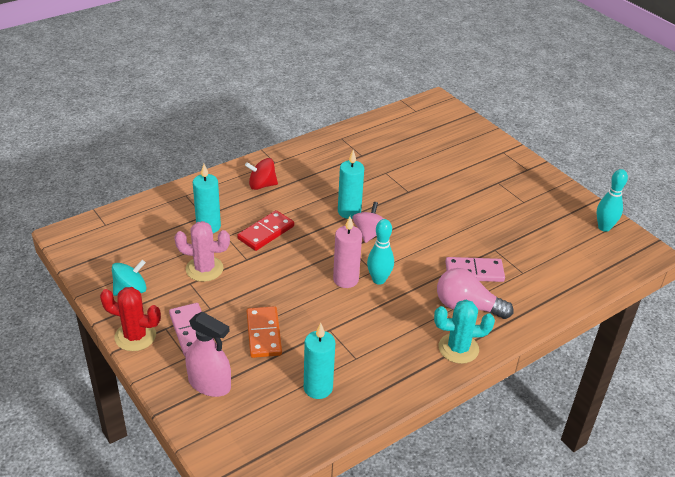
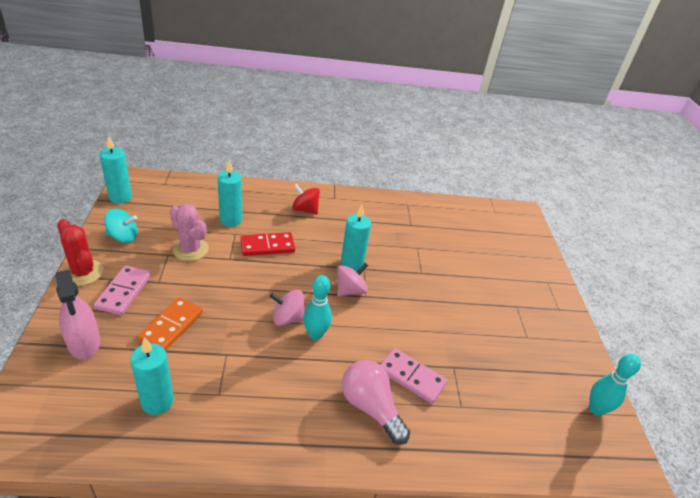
camera: 30 degrees right, 0 degrees up
(79, 257) = (120, 197): none -> turquoise candle
(345, 279) = (287, 318): pink candle -> pink spinning top
(458, 348) = (320, 445): turquoise cactus -> none

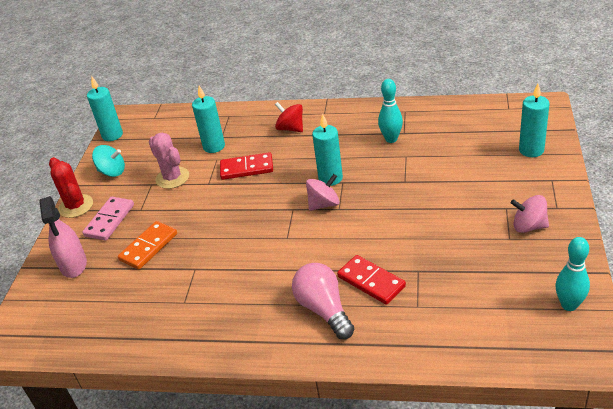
camera: 20 degrees right, 0 degrees up
(157, 401) = (131, 309): turquoise candle -> turquoise candle (531, 150)
(287, 318) = (256, 234): pink spinning top -> pink spinning top (528, 226)
(315, 334) = (281, 247): turquoise bowling pin -> turquoise bowling pin (391, 139)
(411, 377) = (371, 282): pink domino -> red domino

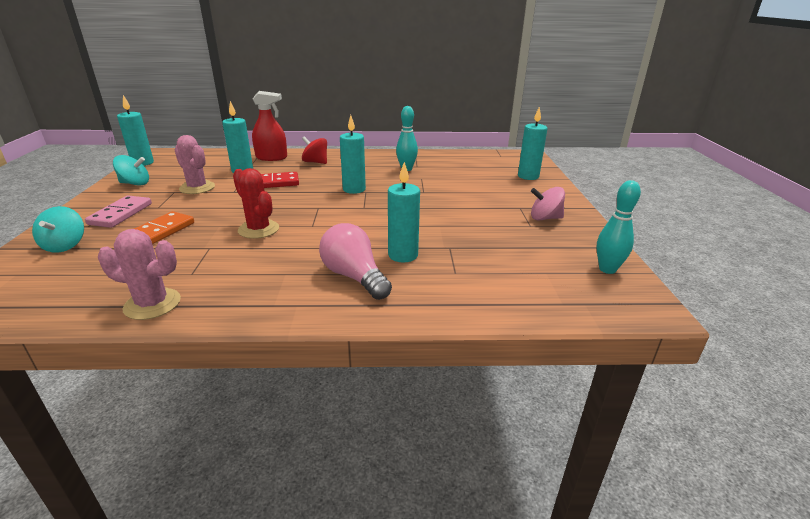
camera: 15 degrees left, 10 degrees down
(73, 264) = (65, 245): pink spray bottle -> turquoise spinning top
(76, 206) = (86, 204): red cactus -> red cactus (258, 229)
(159, 337) = (152, 304): none -> pink cactus
(243, 121) = (271, 157): none -> red spray bottle
(324, 204) = (349, 204): pink spinning top -> none
(371, 282) = (403, 255): red domino -> turquoise candle

